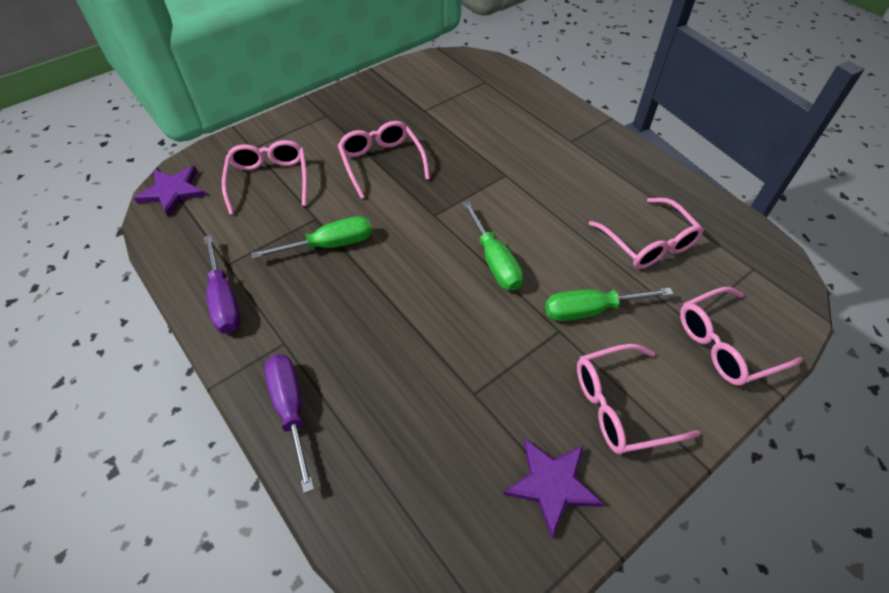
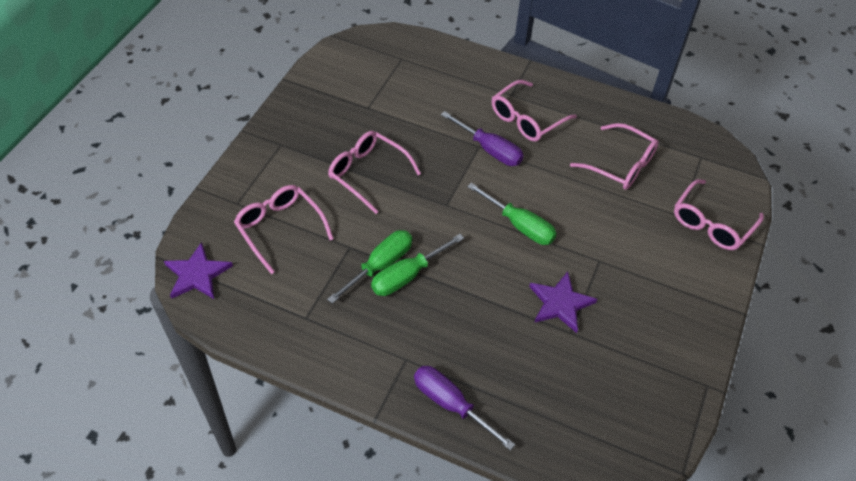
camera: 30 degrees left, 0 degrees up
(224, 299) = (329, 347): purple screwdriver -> purple screwdriver (489, 149)
(552, 484) = (658, 368): purple star -> purple star (560, 303)
(591, 310) = (612, 235): green screwdriver -> green screwdriver (408, 275)
(620, 406) = (670, 297): pink glasses -> pink glasses (526, 119)

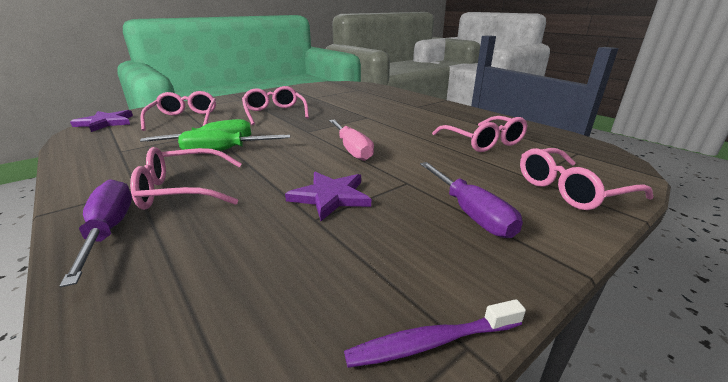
camera: 30 degrees right, 25 degrees down
(489, 149) = (373, 119): purple screwdriver -> purple screwdriver (470, 213)
(519, 225) = (352, 149): green screwdriver -> pink screwdriver
(526, 119) = (418, 114): pink glasses -> pink glasses (183, 190)
(692, 390) = (430, 342): none -> purple toothbrush

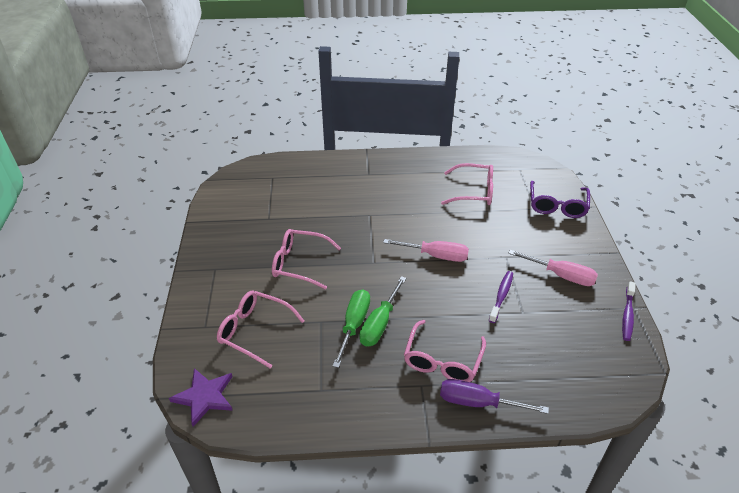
camera: 55 degrees left, 15 degrees up
(330, 197) = (501, 296): purple star -> purple toothbrush
(431, 229) = (560, 275): none -> pink screwdriver
(470, 213) = (555, 254): purple screwdriver -> none
(570, 190) = (557, 206): pink glasses -> purple glasses

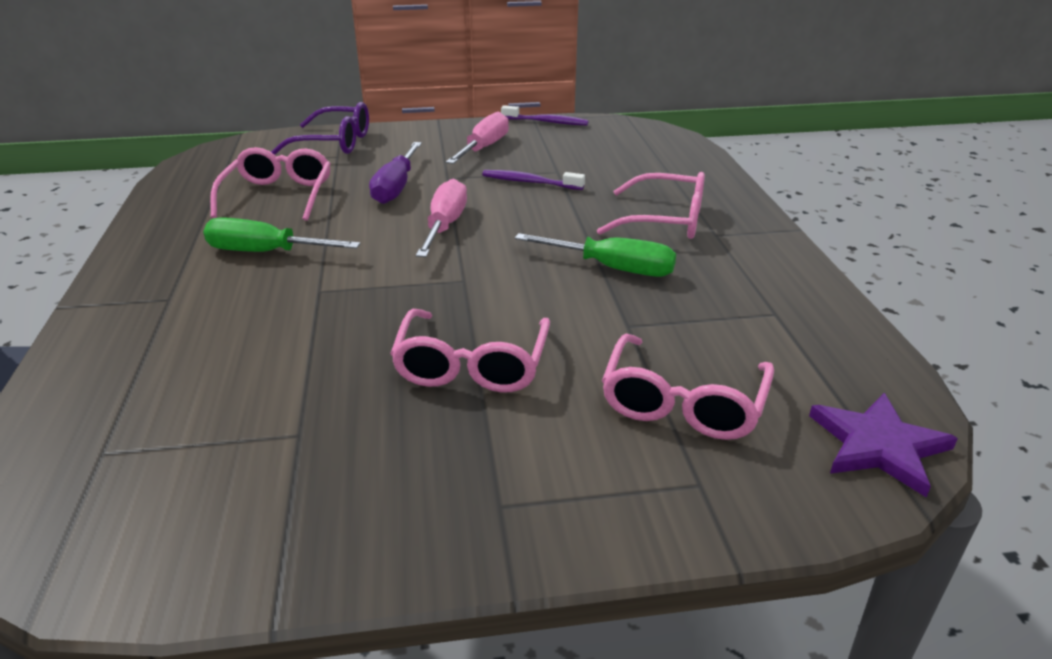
camera: 95 degrees left, 10 degrees down
(354, 325) = (625, 291): green screwdriver -> green screwdriver (266, 252)
(478, 403) = (722, 199): purple screwdriver -> purple screwdriver (396, 187)

